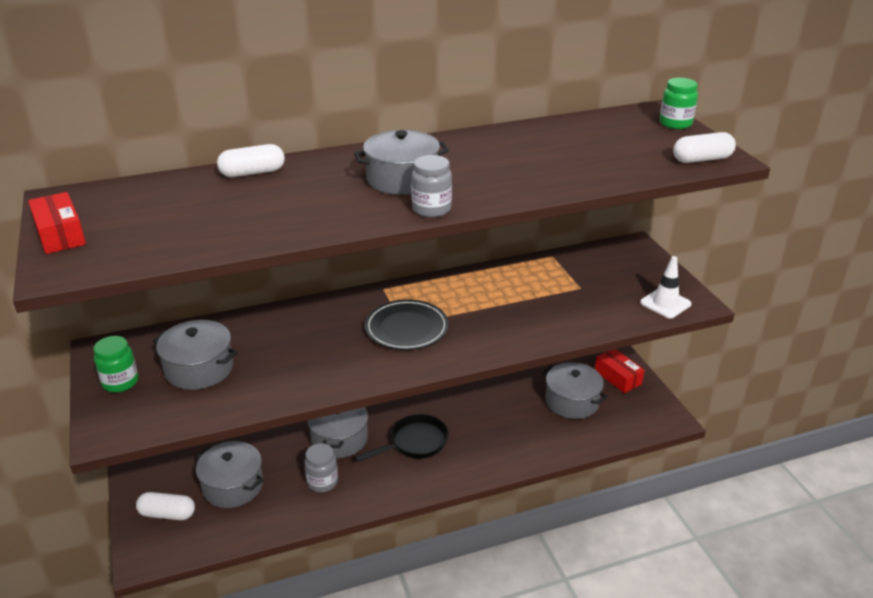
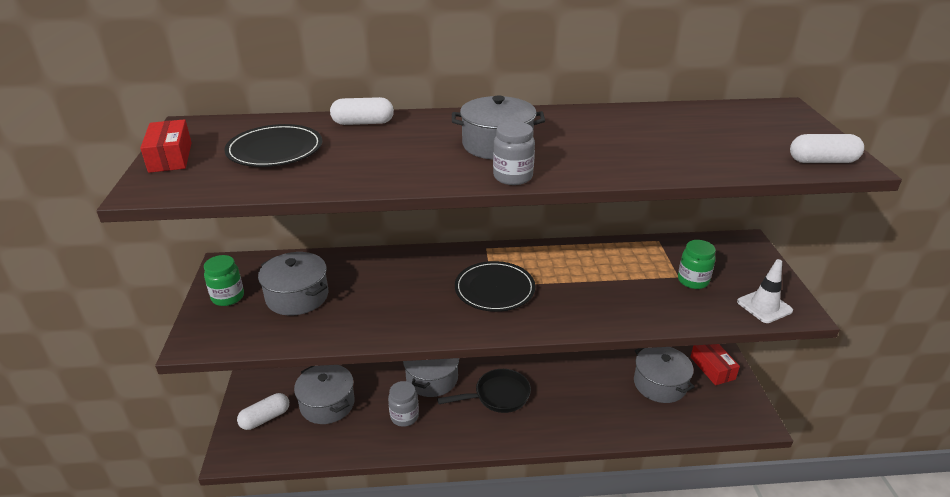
camera: 15 degrees right, 0 degrees up
(167, 514) = (265, 418): white capsule -> white capsule turned 60 degrees counterclockwise
(173, 212) = (275, 150): none -> black plate
(675, 123) = (802, 122): green jar -> green jar (693, 281)

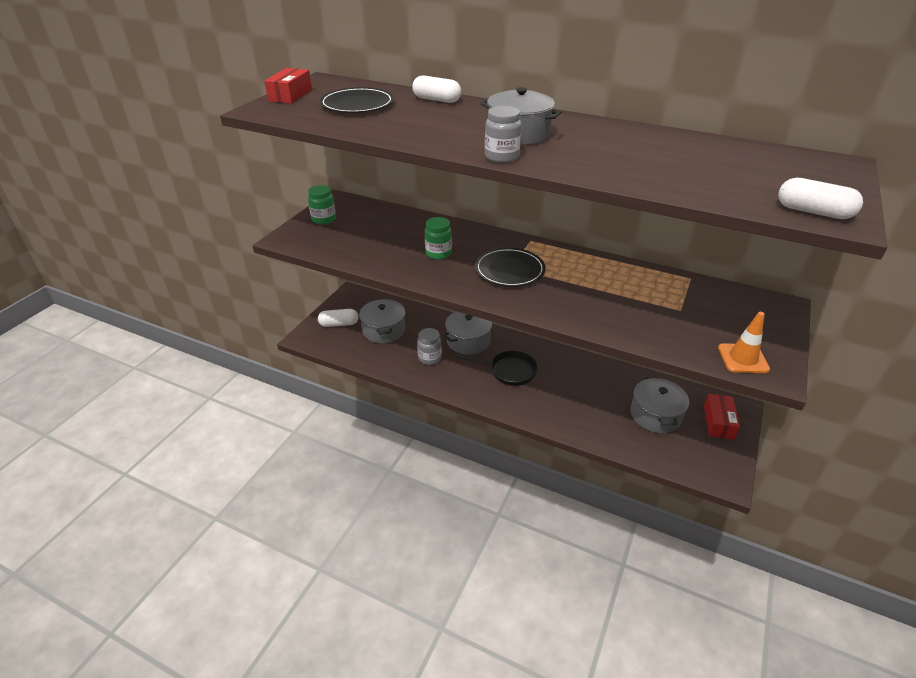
camera: 30 degrees right, 5 degrees up
(297, 296) = (366, 232): grey pot -> none
(693, 281) = (691, 317): green jar -> green jar (438, 253)
(764, 306) = (743, 358): white traffic cone -> orange traffic cone

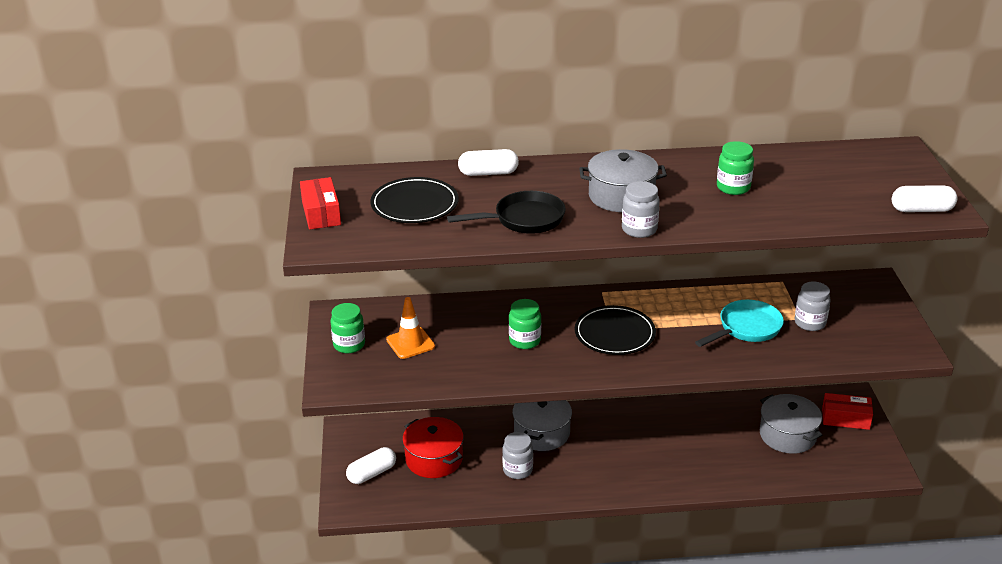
camera: 30 degrees left, 5 degrees down
(384, 330) = (434, 459): grey pot -> red pot
(509, 371) = (614, 449): black pan -> black pan (524, 219)
(622, 301) = (746, 328): none -> turquoise pan
(627, 151) = (733, 187): none -> green jar
(686, 316) = (810, 323): none -> grey jar
(718, 422) = (845, 418): red box -> red box turned 60 degrees counterclockwise
(743, 358) = (883, 346): orange traffic cone -> orange traffic cone (410, 343)

